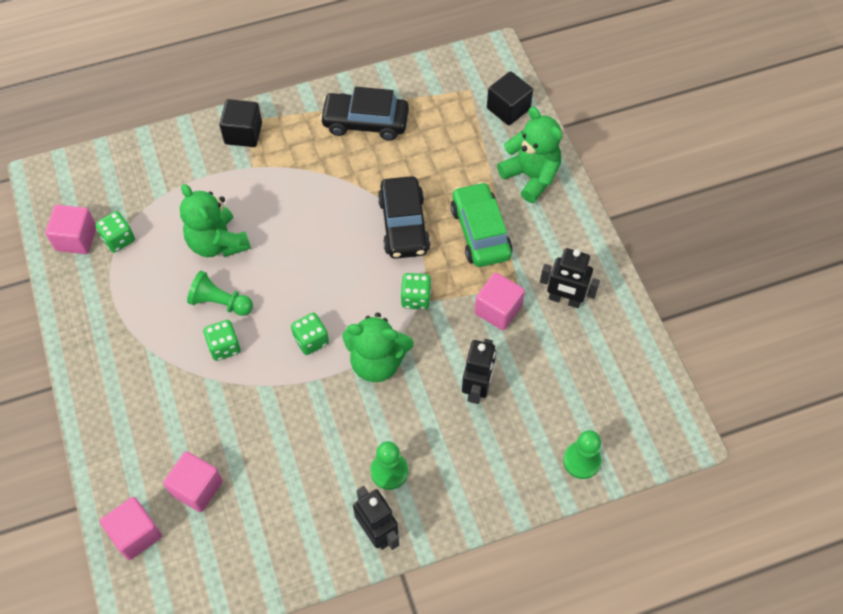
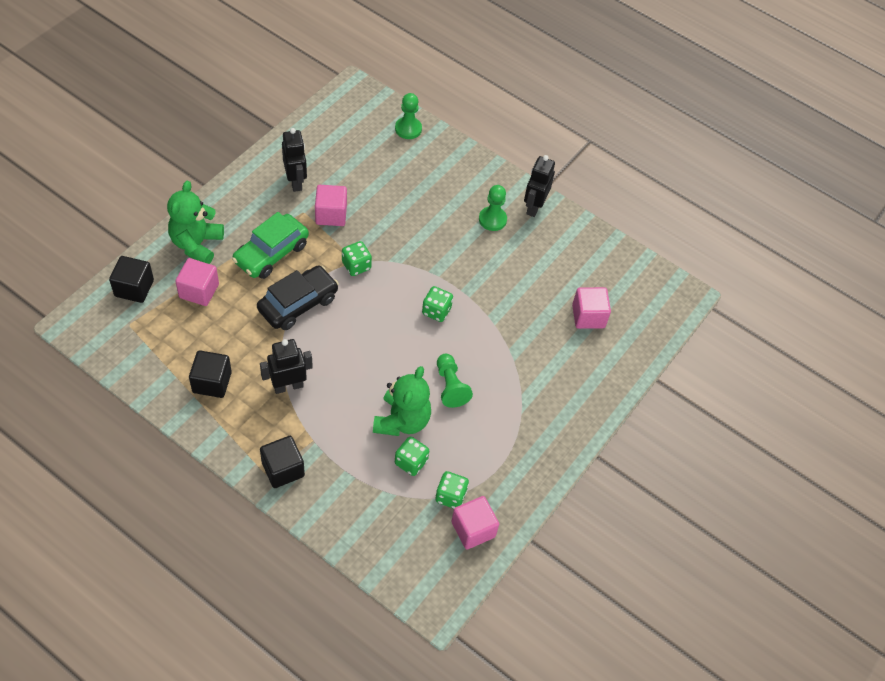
camera: 130 degrees left, 5 degrees down
(136, 534) = (643, 332): pink cube -> pink cube (199, 291)
(224, 347) = (482, 361): green dice -> green dice (411, 462)
(365, 122) = (212, 382): black car -> black cube
(377, 362) = (423, 263): green teddy bear -> none
(477, 388) = (399, 200): black robot -> black robot (288, 386)

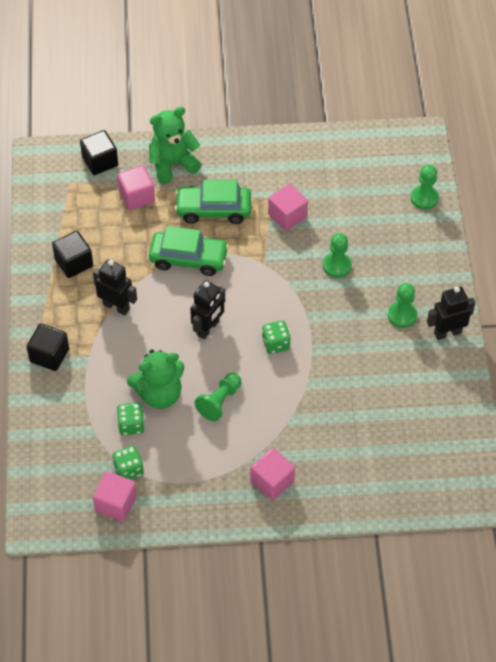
camera: 55 degrees right, 0 degrees up
(296, 181) = (292, 173): black robot -> black robot (208, 328)
(298, 304) = (188, 258): black car -> green car
(356, 266) = (260, 266): green dice -> none
(409, 221) = (337, 266): none -> green pawn
(588, 316) = (382, 444): pink cube -> pink cube (272, 481)

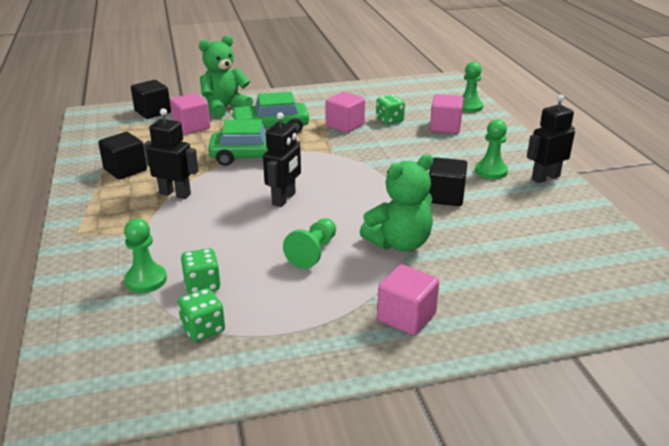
camera: 10 degrees left, 25 degrees down
(49, 355) = (93, 237): black cube -> black cube (445, 197)
(116, 503) = (187, 369): pink cube -> pink cube (445, 127)
(159, 394) = (235, 254): green teddy bear -> green teddy bear (399, 243)
(275, 344) = (364, 202): green dice -> green dice (389, 120)
(337, 266) = (407, 148): green pawn -> green pawn (146, 280)

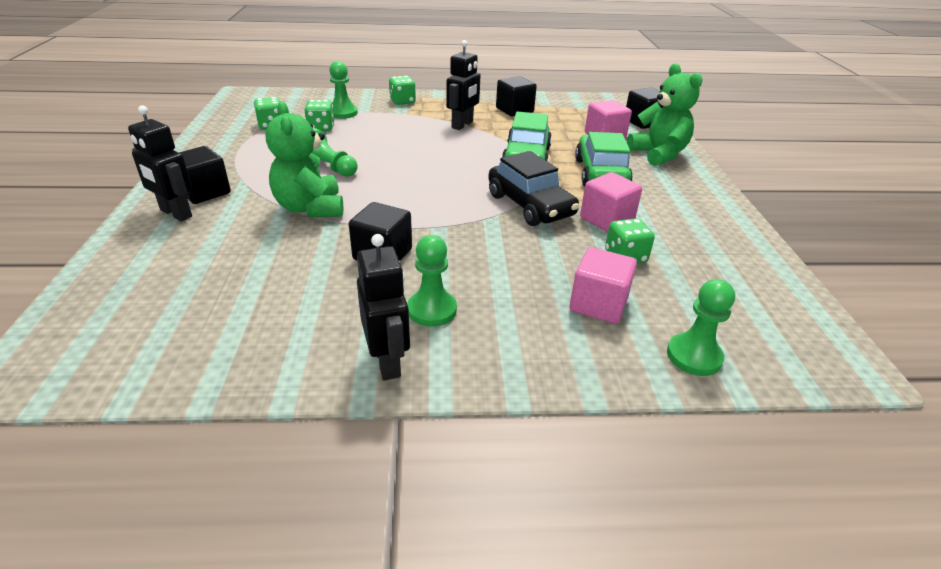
camera: 100 degrees right, 5 degrees up
(97, 242) = (402, 101): none -> green dice
(284, 199) = (429, 165): black robot -> black robot (175, 213)
(339, 150) = (530, 205): none -> black car
(406, 317) = (205, 192): pink cube -> black cube

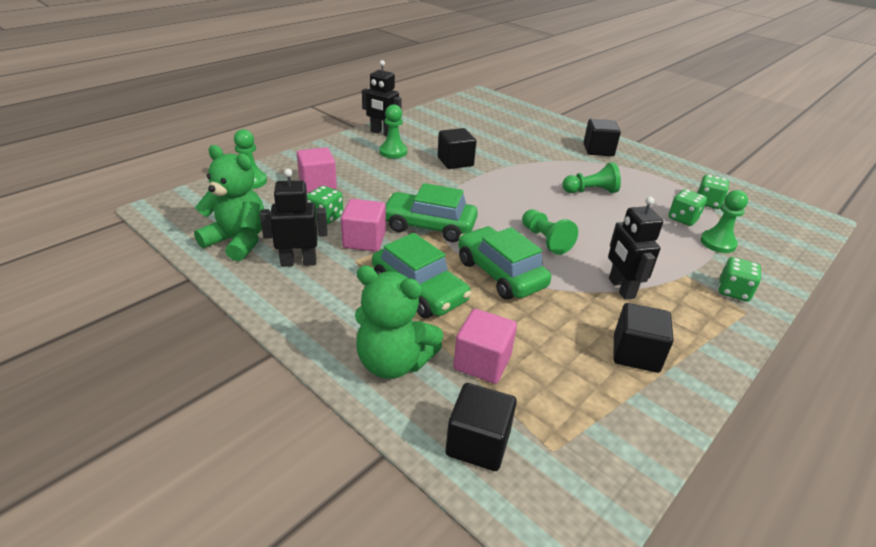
camera: 135 degrees right, 0 degrees up
(175, 213) = (578, 138): black robot -> black robot (298, 262)
(310, 208) = (536, 165): green teddy bear -> green teddy bear (238, 241)
(453, 159) = (545, 240): none -> green pawn
(530, 205) = (429, 226): black car -> green car

